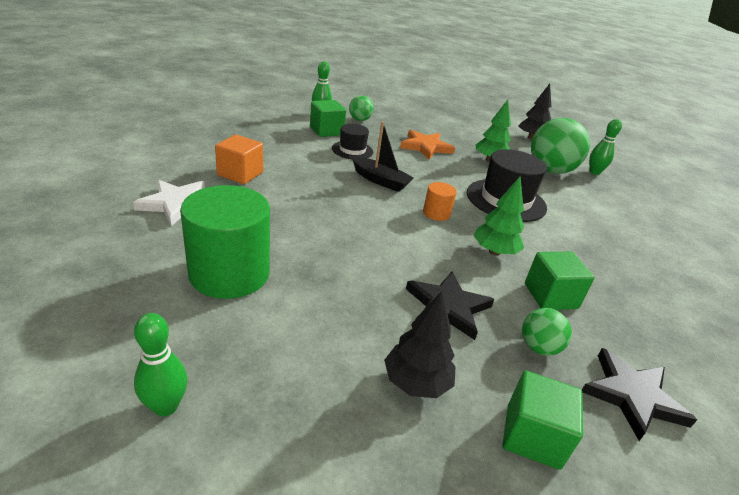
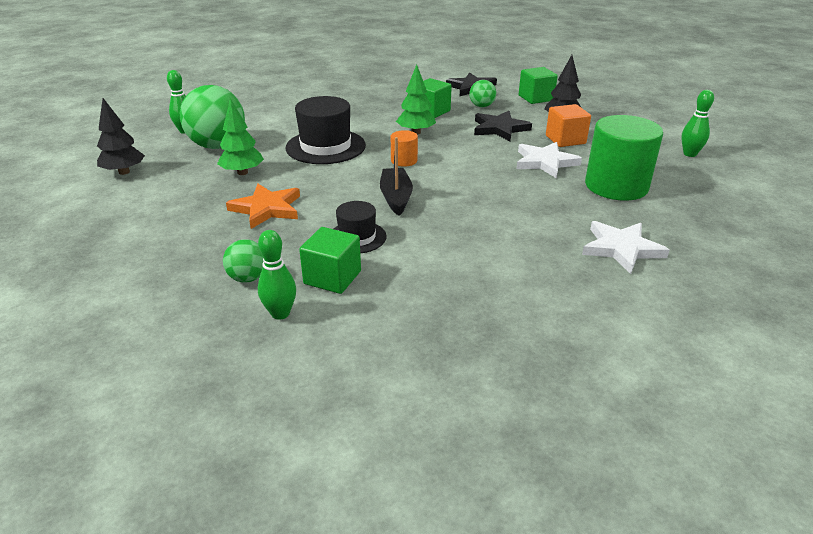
camera: 125 degrees left, 0 degrees up
(240, 174) = (527, 257): orange cube -> orange cube (565, 140)
(332, 273) = (545, 162): none -> white star

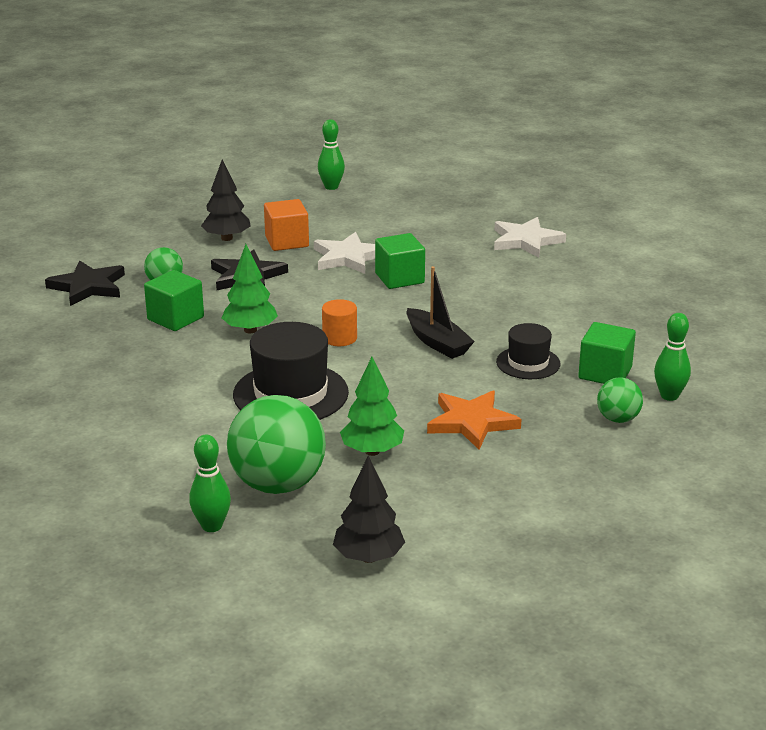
camera: 90 degrees left, 5 degrees down
(396, 197) = (437, 342): black boat -> black boat turned 120 degrees counterclockwise
(536, 98) = (144, 247): green cube -> green cube (399, 278)
(616, 186) = (405, 229): green cylinder -> none

